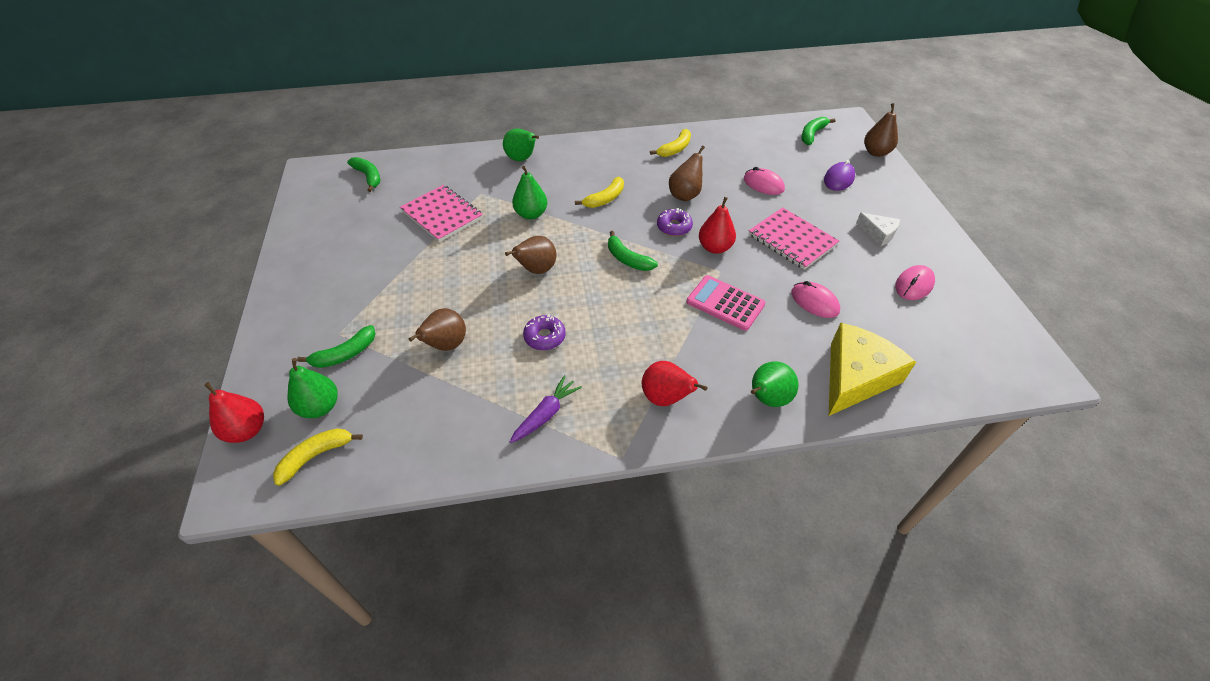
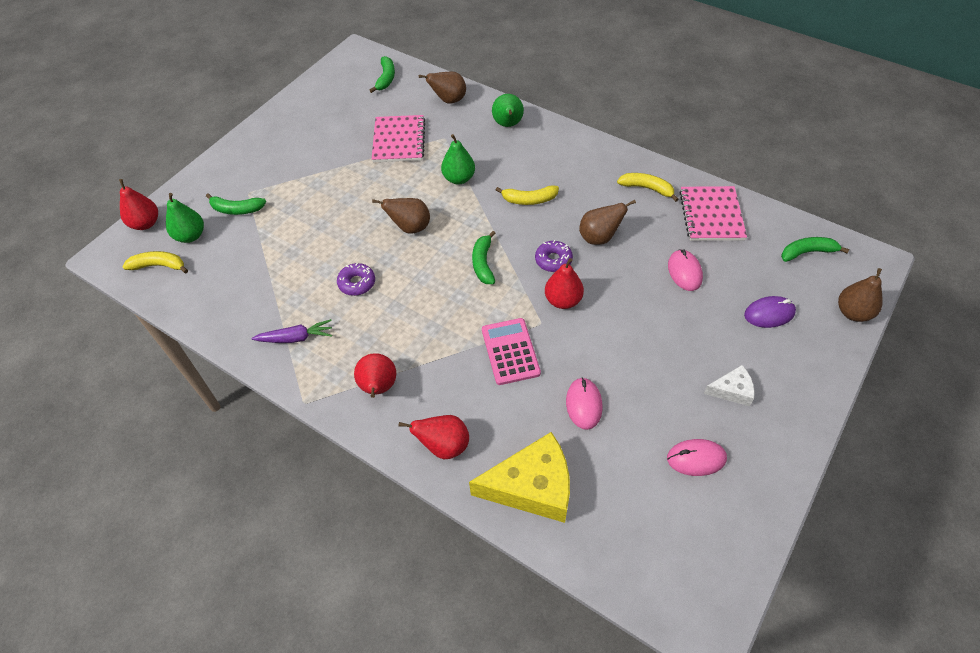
camera: 45 degrees right, 5 degrees up
(446, 345) = (294, 244): brown pear -> brown pear (448, 100)
(675, 149) = (647, 188): yellow banana -> yellow banana turned 150 degrees counterclockwise
(767, 399) = (444, 446): green pear -> red pear
(792, 240) = (639, 339): pink notebook -> pink notebook (711, 215)
(878, 233) = (732, 390): white cheese -> white cheese turned 90 degrees counterclockwise

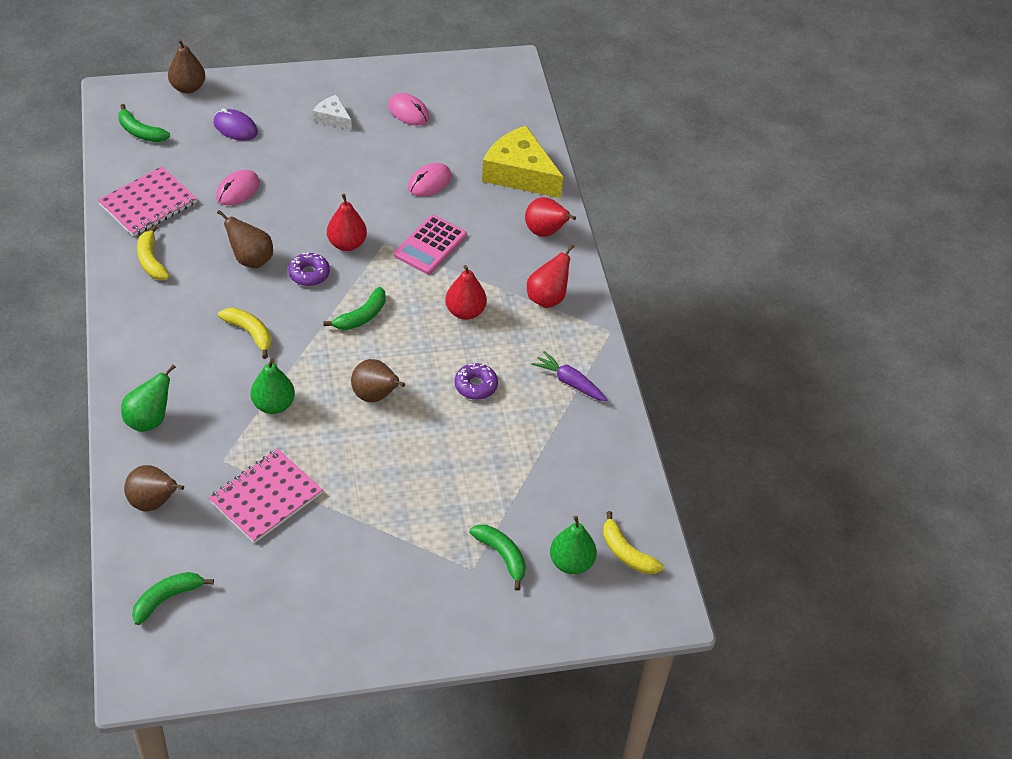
camera: 140 degrees left, 5 degrees down
(146, 223) = (602, 620): red pear -> red pear (465, 312)

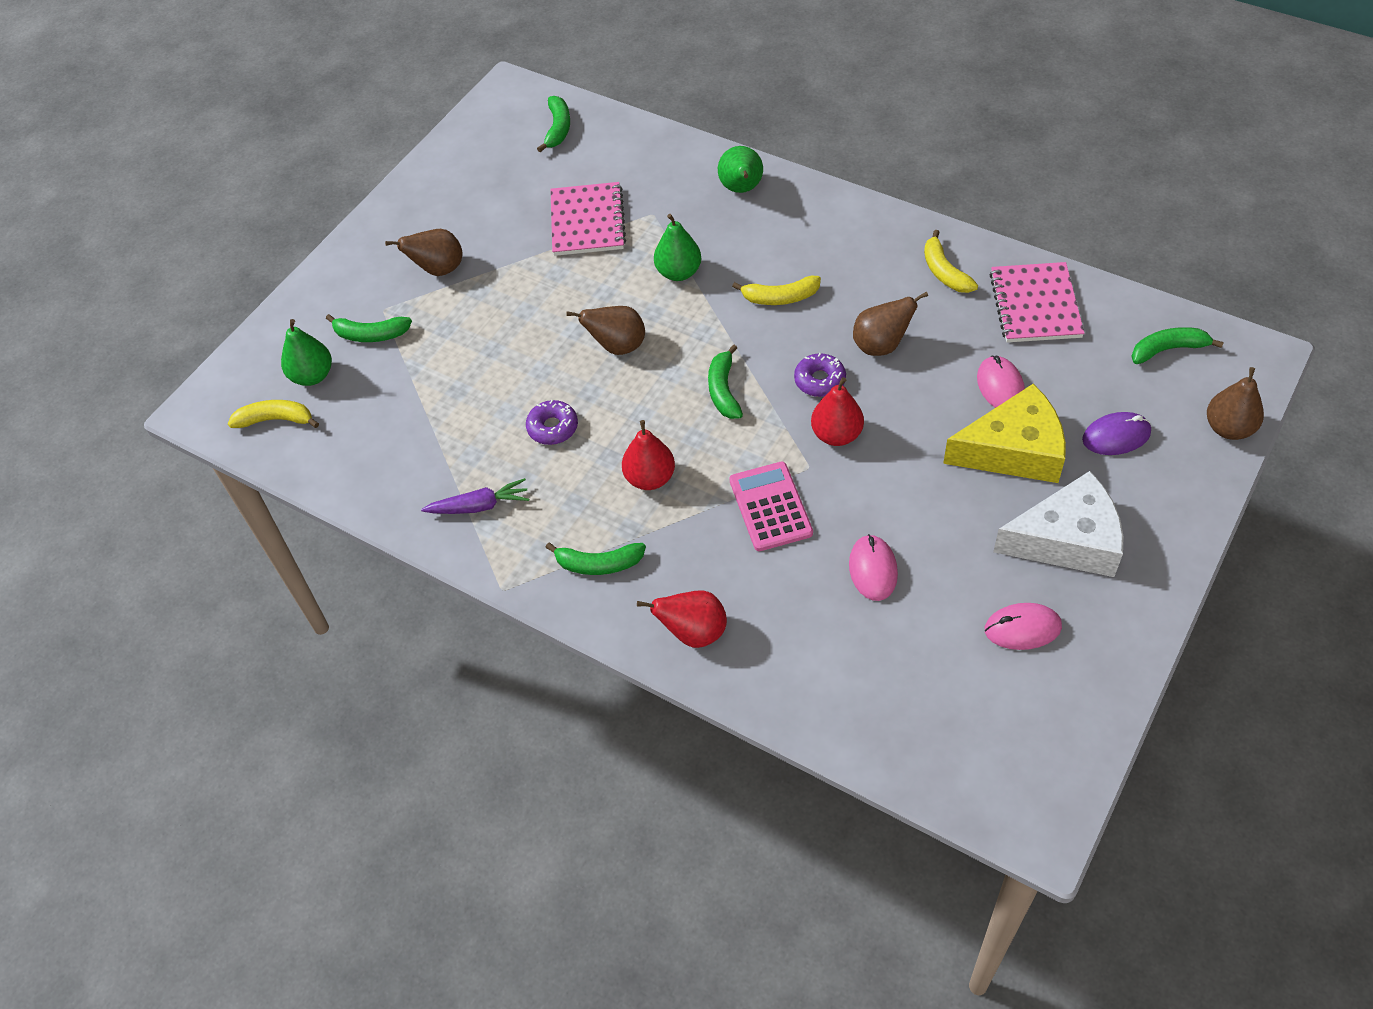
camera: 140 degrees right, 5 degrees up
(151, 260) = (944, 272): yellow banana -> yellow banana turned 135 degrees counterclockwise
(153, 502) = (653, 157): brown pear -> brown pear (438, 269)
(332, 118) = (1067, 540): white cheese -> white cheese, size x1.97
(519, 173) = (812, 675): yellow cheese -> yellow cheese (1013, 450)
(547, 298) = (599, 564): red pear -> green banana

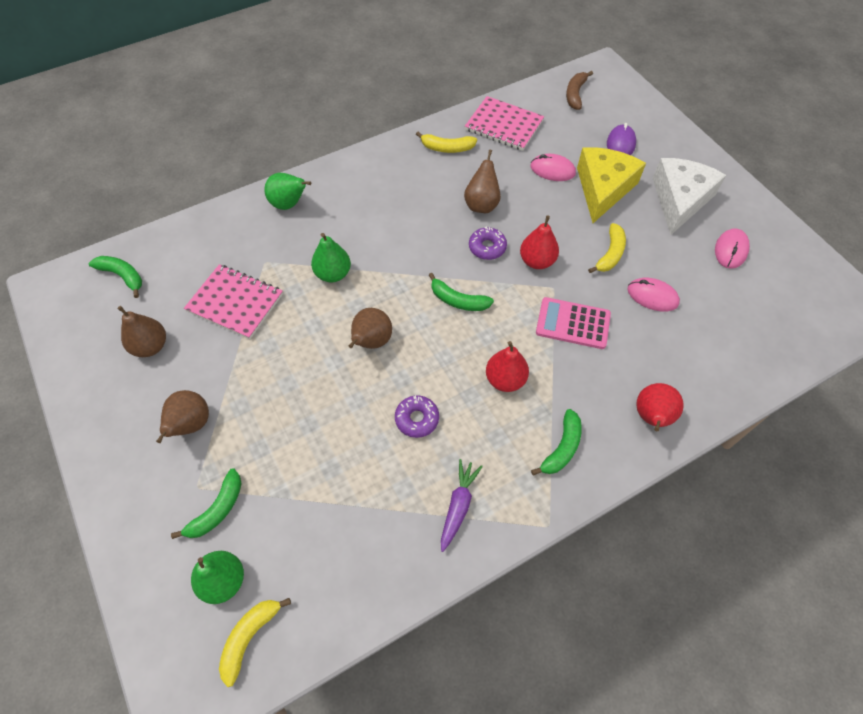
camera: 65 degrees left, 5 degrees up
(780, 297) = (402, 232): yellow banana -> yellow banana (610, 254)
(1168, 349) = (575, 94): green banana -> brown banana
(1228, 428) = (643, 102): brown pear -> brown pear (151, 346)

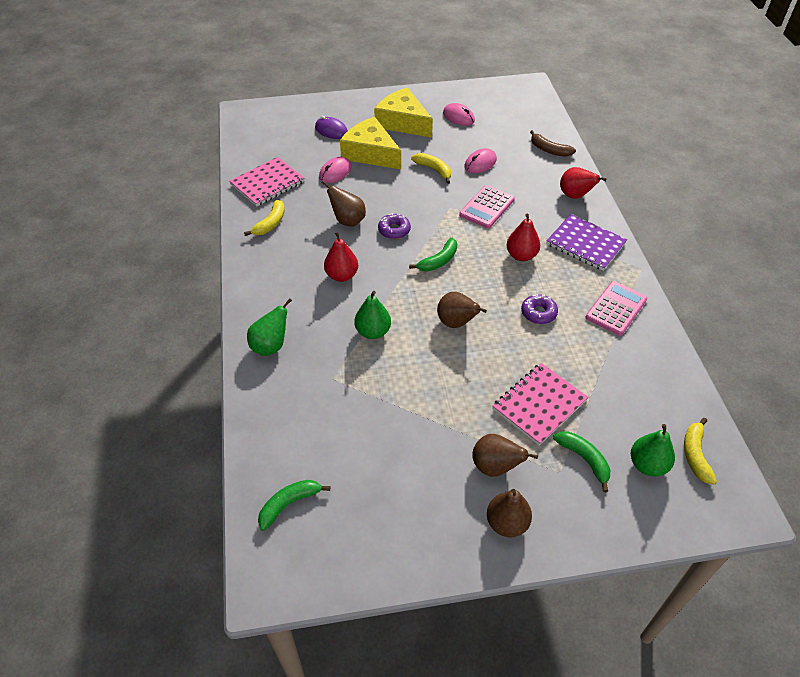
camera: 70 degrees left, 10 degrees down
(151, 346) = (393, 488): brown pear -> brown pear (507, 523)
(235, 303) = (372, 410): pink notebook -> pink notebook (539, 405)
(249, 637) = (695, 455): yellow banana -> yellow banana turned 45 degrees clockwise
(458, 506) = (616, 308): purple carrot -> pink calculator
(537, 261) = (421, 208): red pear -> red pear (342, 275)
(562, 448) = (585, 244): green banana -> purple notebook
(575, 94) = (261, 135): brown banana -> brown banana (549, 150)
(679, 200) = (403, 122): white cheese -> yellow cheese

